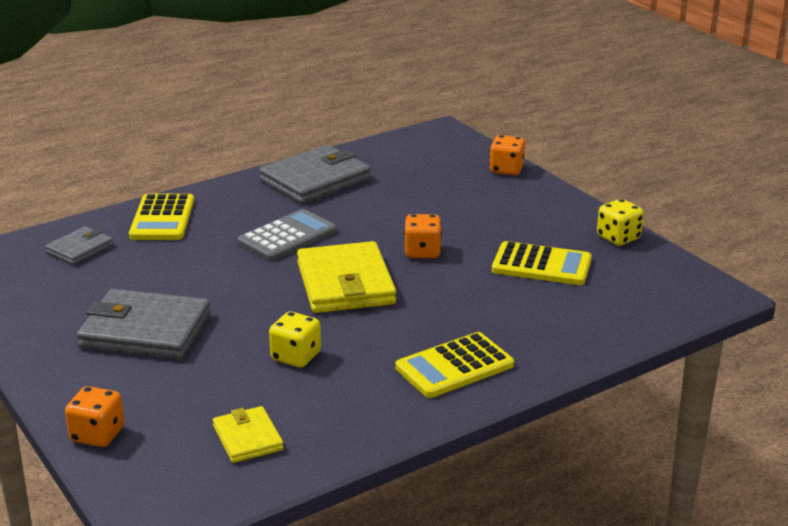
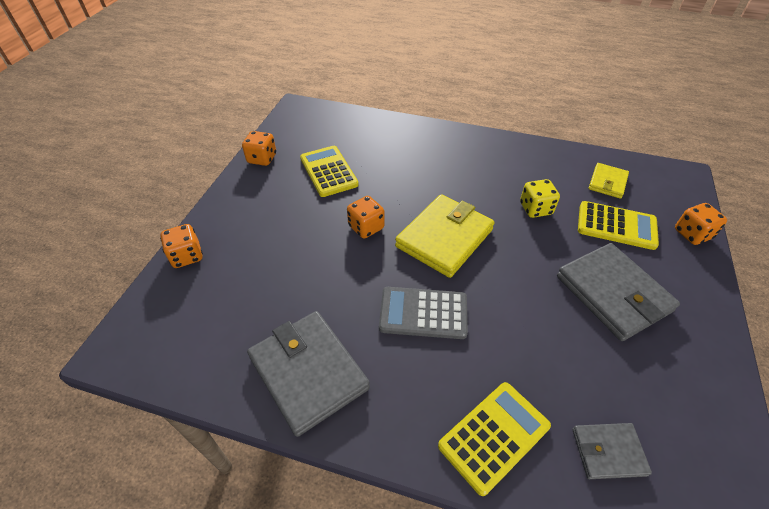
camera: 130 degrees left, 20 degrees up
(315, 180) = (308, 372): grey wallet -> grey wallet turned 45 degrees clockwise
(454, 366) = (465, 153): yellow calculator -> yellow calculator (616, 226)
(618, 238) = (262, 159): yellow dice -> orange dice

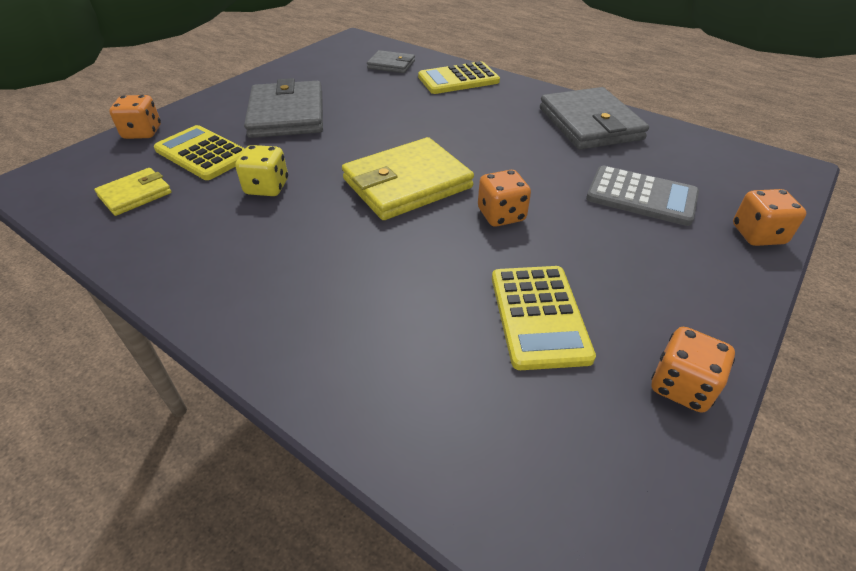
camera: 160 degrees left, 5 degrees down
(423, 313) = (472, 135): grey calculator -> grey calculator (641, 196)

